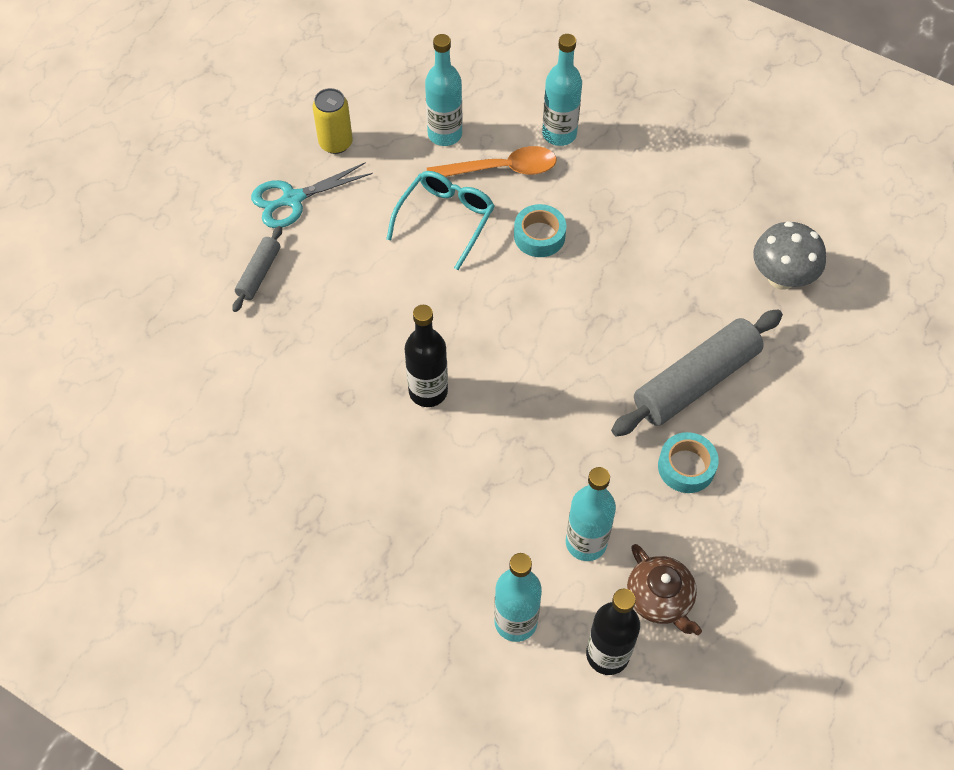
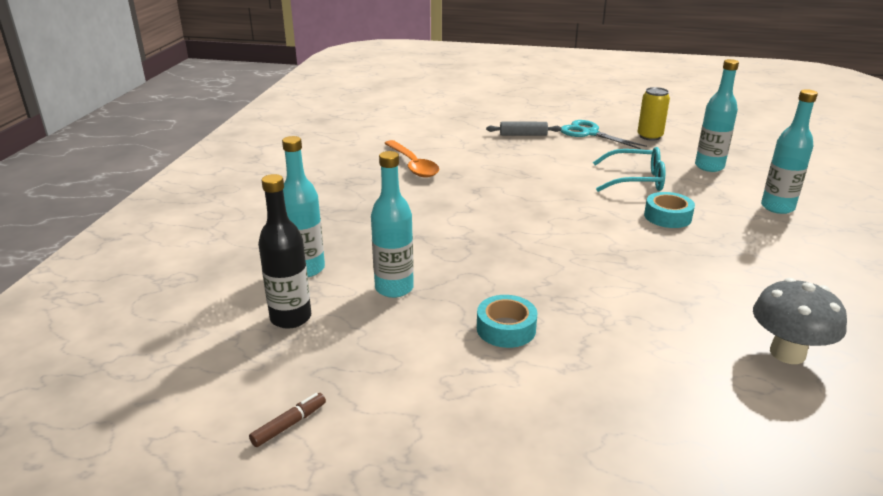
camera: 70 degrees right, 30 degrees down
(428, 391) = (483, 200): black bottle -> none
(501, 169) = (709, 191): orange spoon -> orange spoon (413, 165)
(660, 598) = (358, 337): brown teapot -> none
(695, 381) = (604, 318): grey rolling pin -> none
(767, 682) = (289, 424): none -> brown marker

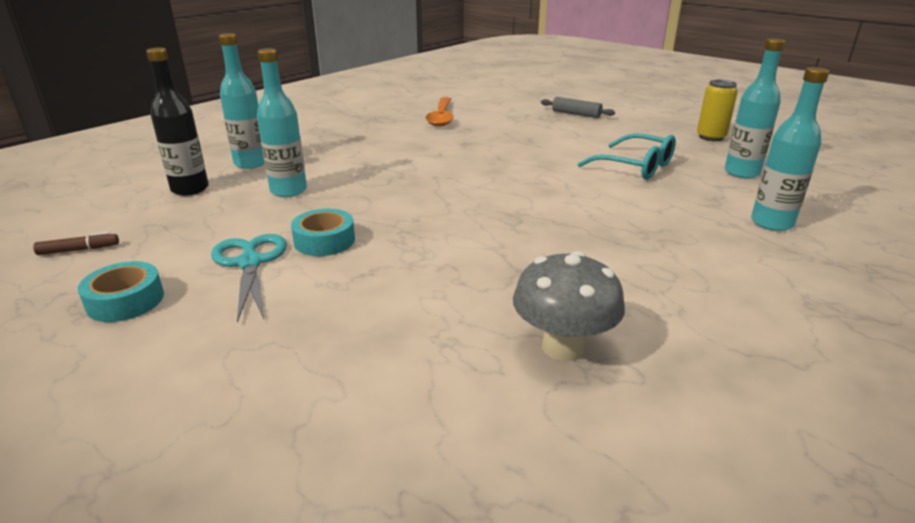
camera: 30 degrees right, 0 degrees up
(589, 133) = (646, 124): turquoise scissors -> turquoise scissors (250, 263)
(667, 216) = (621, 201): turquoise tape -> turquoise tape (125, 301)

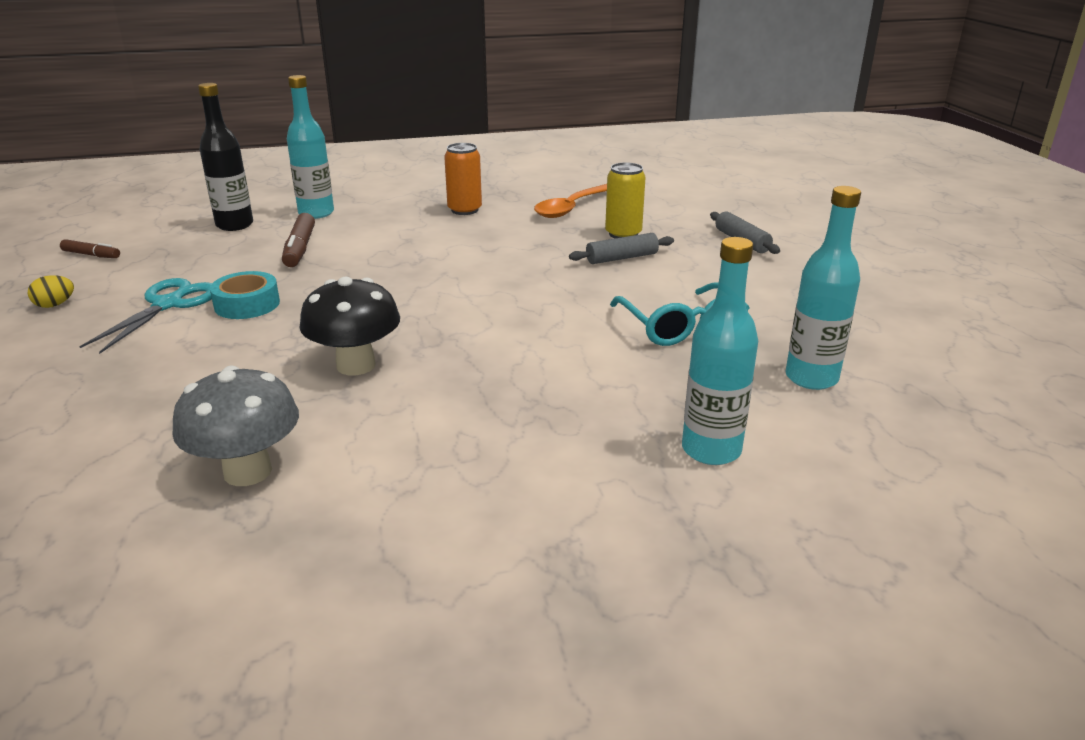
camera: 35 degrees right, 0 degrees up
(125, 301) = (55, 305): turquoise tape -> yellow egg
(288, 191) = (300, 249): turquoise bottle -> brown marker
(369, 135) = (464, 210): none -> orange can
(494, 252) = (356, 365): none -> black mushroom
(529, 139) = (621, 258): none -> grey rolling pin
(711, 137) = (871, 319): yellow can -> yellow can (623, 234)

